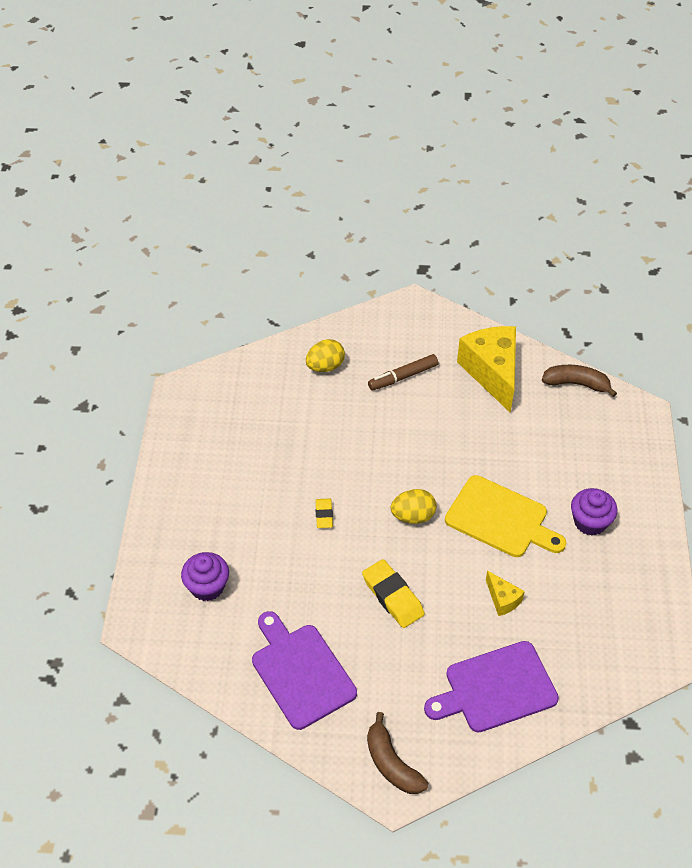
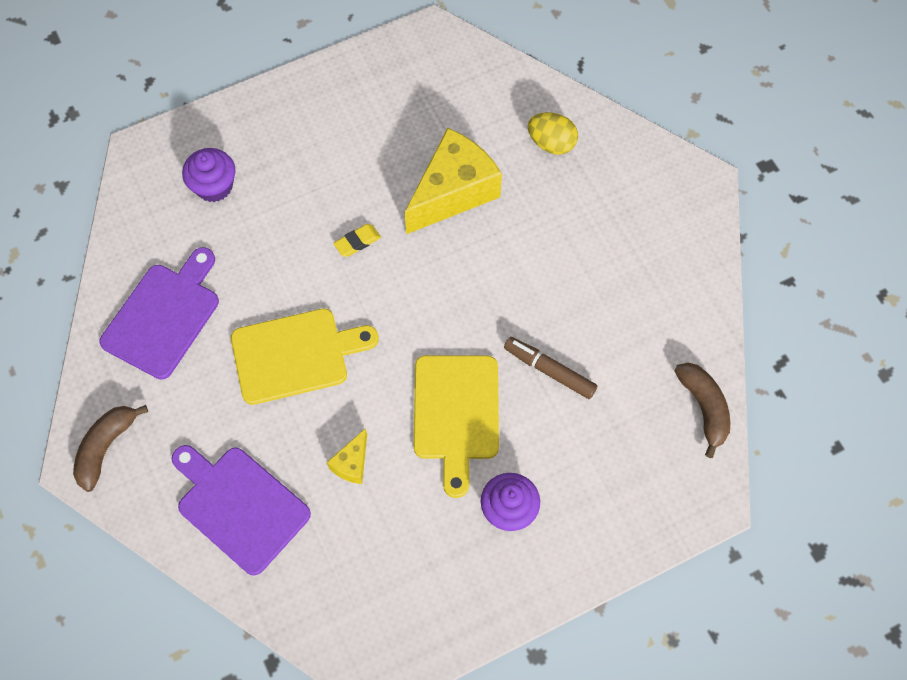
camera: 60 degrees right, 15 degrees up
(392, 596) = (295, 355): yellow eraser -> yellow cutting board
(403, 377) = (588, 224): brown marker -> brown marker (549, 370)
(413, 516) = (406, 325): yellow egg -> none
(492, 373) = (657, 310): yellow cheese -> yellow cheese (453, 192)

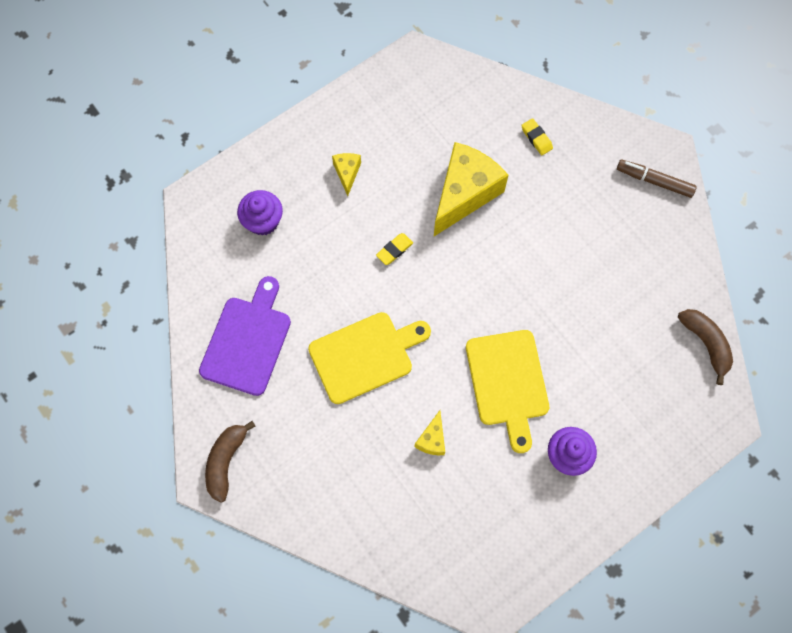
camera: 10 degrees left, 5 degrees up
(239, 506) = (348, 491): purple cutting board -> none
(322, 148) = (347, 173): none -> yellow cheese
(549, 370) = (575, 333): brown marker -> brown marker (654, 181)
(551, 143) = (536, 138): yellow egg -> yellow eraser

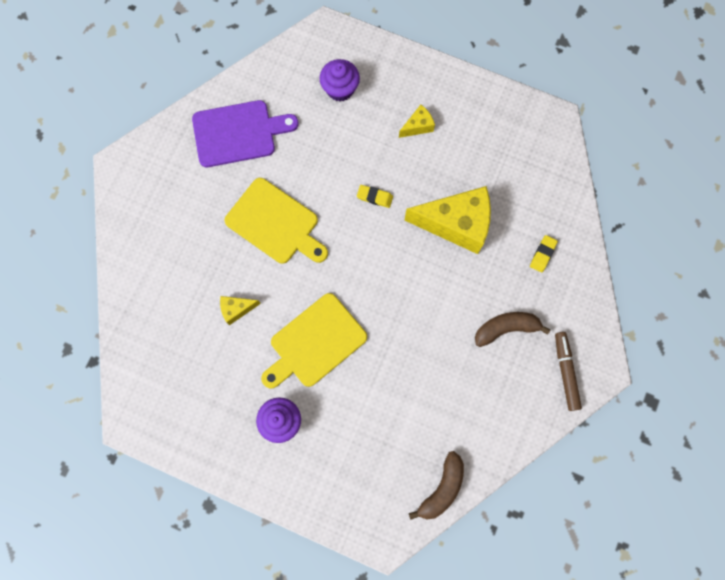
camera: 60 degrees right, 5 degrees up
(226, 461) = (139, 171): brown banana -> brown banana (506, 328)

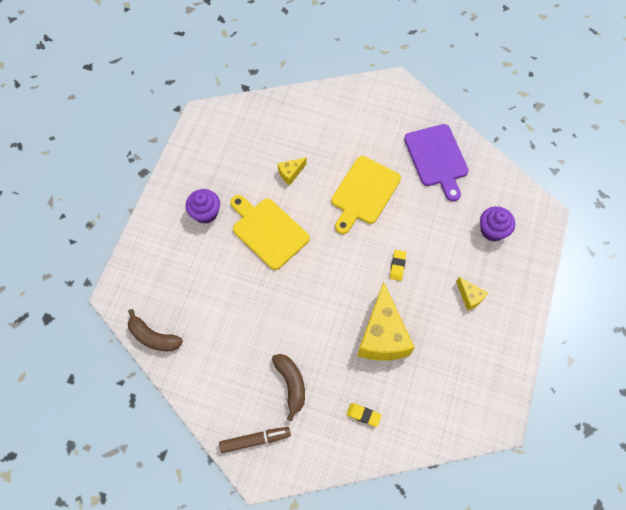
camera: 85 degrees right, 10 degrees down
(237, 309) = (290, 173): yellow cheese -> yellow cheese turned 105 degrees counterclockwise

